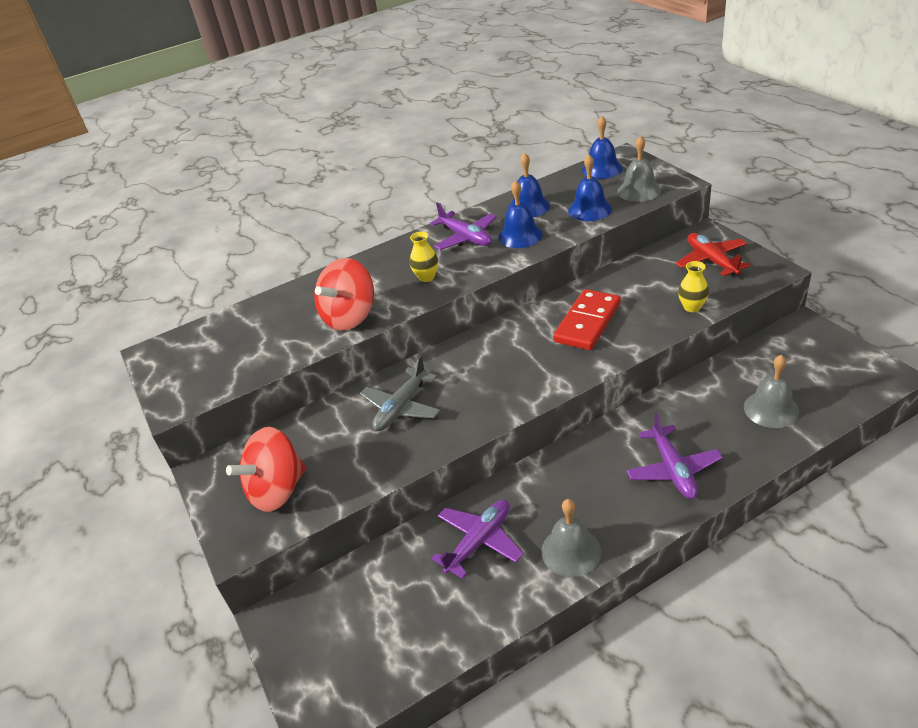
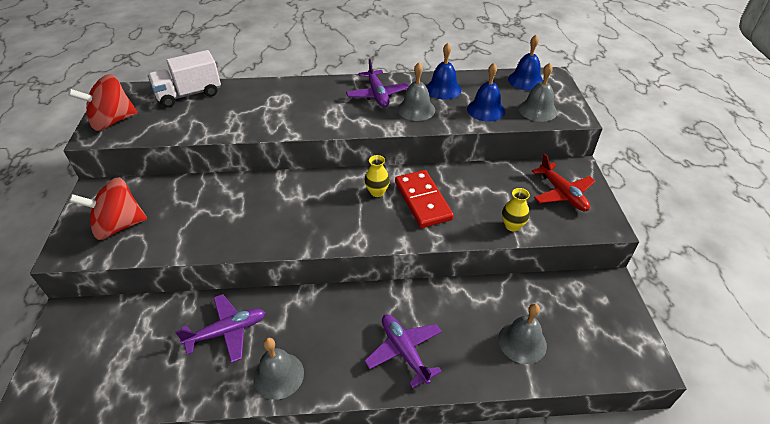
camera: 20 degrees right, 5 degrees up
(248, 319) = (189, 94): none -> white truck
(350, 317) = (249, 121): red spinning top -> red spinning top (113, 121)
(401, 407) = (242, 205): grey plane -> none
(426, 277) = (323, 114): yellow vase -> yellow vase (377, 192)
(520, 235) = (416, 109): blue bell -> grey bell
(587, 322) = (422, 201): red domino -> red domino turned 75 degrees counterclockwise
(673, 469) = (404, 351): purple plane -> purple plane turned 135 degrees clockwise
(711, 261) = (562, 193): red plane -> red plane turned 150 degrees clockwise

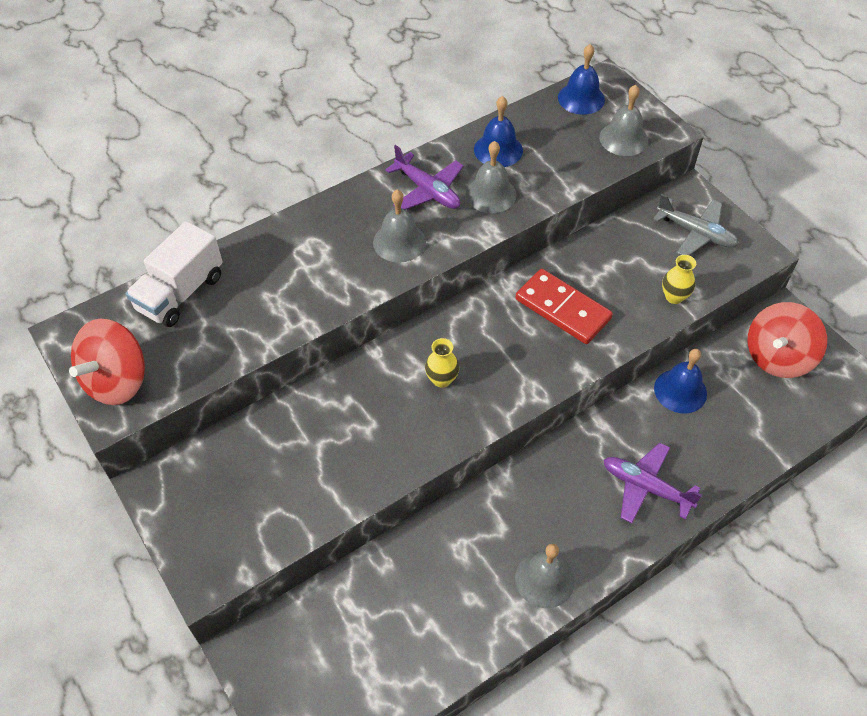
camera: 30 degrees left, 10 degrees up
(119, 226) = (238, 513): red spinning top -> red spinning top (777, 357)
(227, 331) = (451, 565): purple plane -> none
(377, 192) = (505, 321): yellow vase -> yellow vase (441, 379)
(486, 110) = (568, 162): blue bell -> blue bell (680, 391)
(522, 342) = (744, 418): grey bell -> grey bell (399, 242)
(562, 193) = (696, 233): red plane -> grey plane

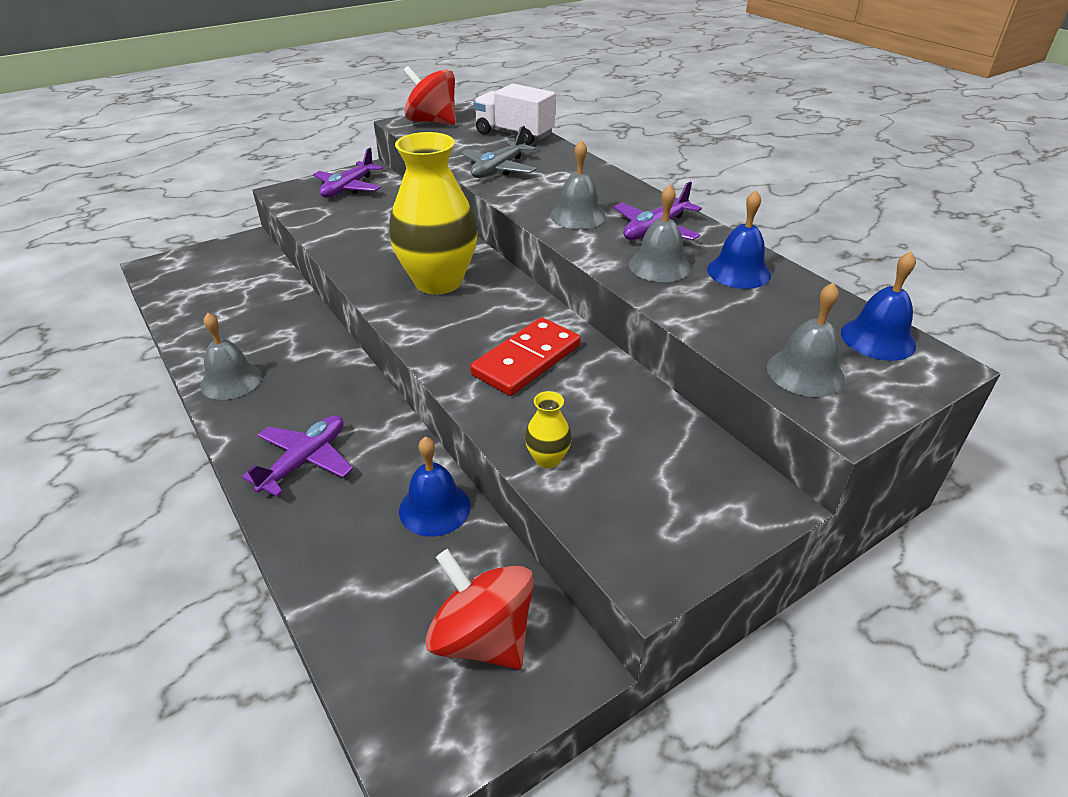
camera: 90 degrees right, 15 degrees down
(206, 499) = (348, 188): none -> purple plane
(441, 379) = (438, 282): yellow vase -> yellow vase, size x2.47
(696, 233) = (678, 497): grey plane -> grey plane (498, 169)

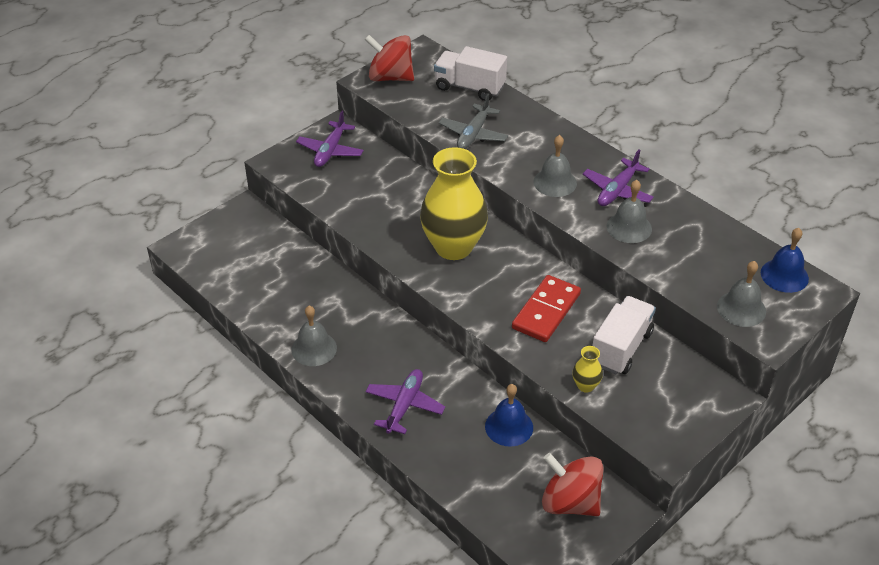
camera: 10 degrees left, 5 degrees up
(617, 416) = (621, 348): none -> white truck
(738, 272) = (686, 226): blue bell -> none

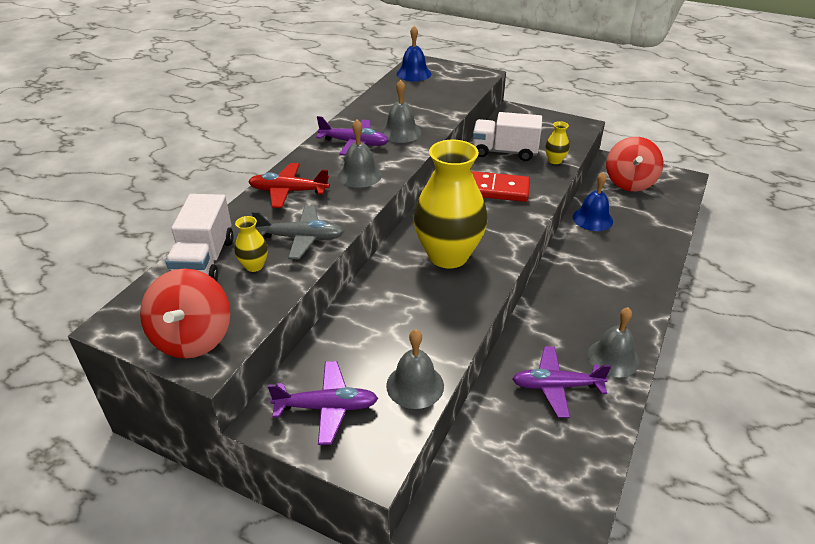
camera: 110 degrees left, 5 degrees down
(404, 405) = (623, 277): purple plane -> purple plane (556, 386)
(451, 108) = (254, 266): none -> yellow vase
(545, 137) = (288, 191): none -> red plane
(741, 308) = (459, 84): grey bell -> grey bell (415, 385)

